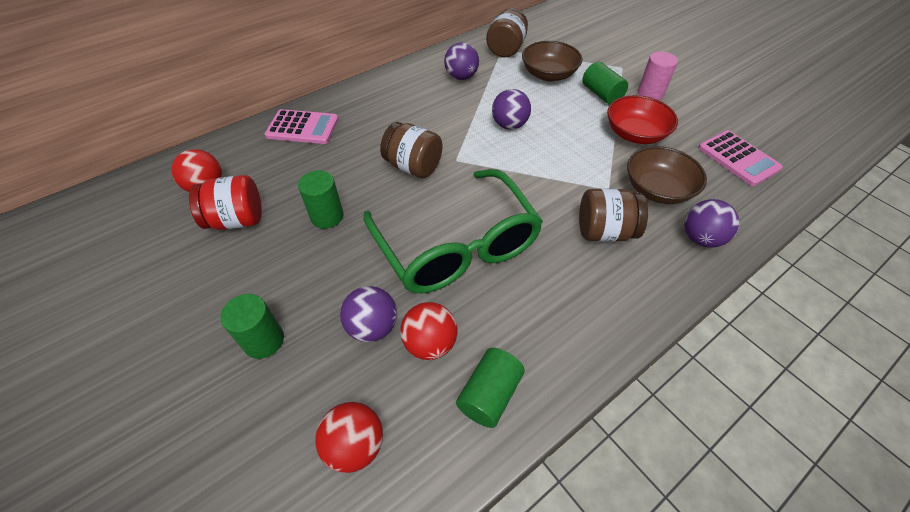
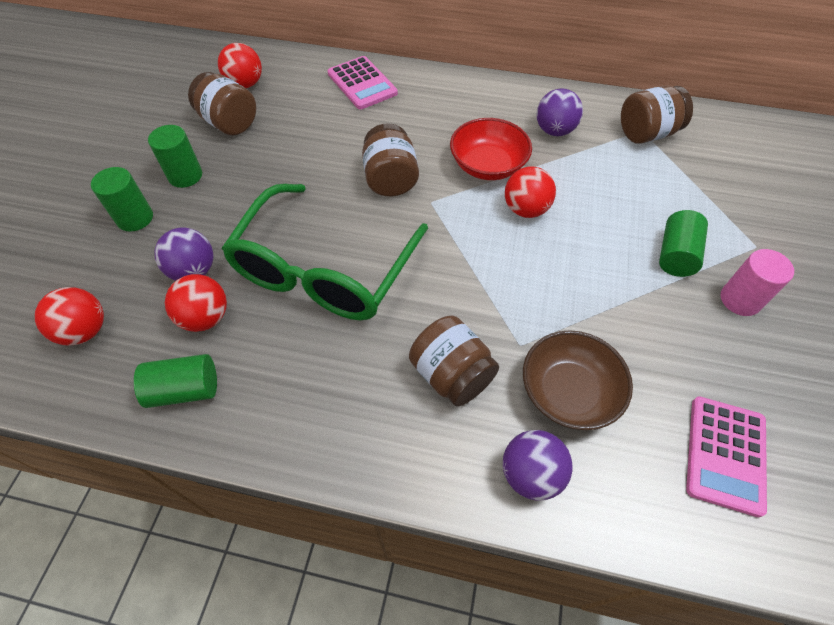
camera: 50 degrees right, 5 degrees up
(237, 220) = (229, 123): red jar -> brown jar
(327, 216) = (279, 167): green cylinder -> green cylinder (185, 175)
(509, 125) = (525, 209): purple ball -> red ball
(548, 74) = (650, 191): brown bowl -> none
(635, 134) = (642, 323): red bowl -> red bowl (488, 165)

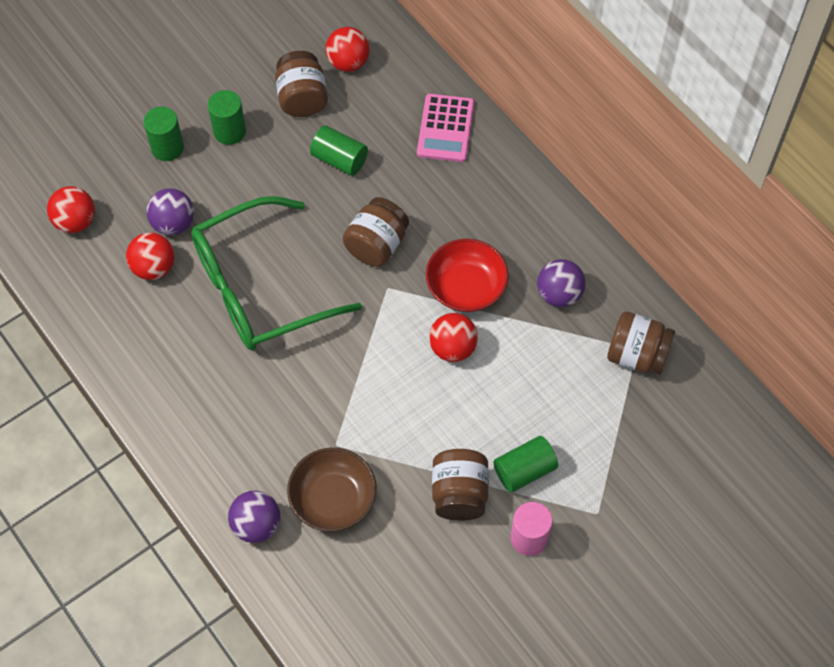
camera: 40 degrees right, 5 degrees up
(185, 389) = (104, 311): green cylinder -> green cylinder (339, 159)
(451, 374) = (271, 429): brown jar -> brown jar (459, 494)
(725, 454) = (387, 613): pink calculator -> none

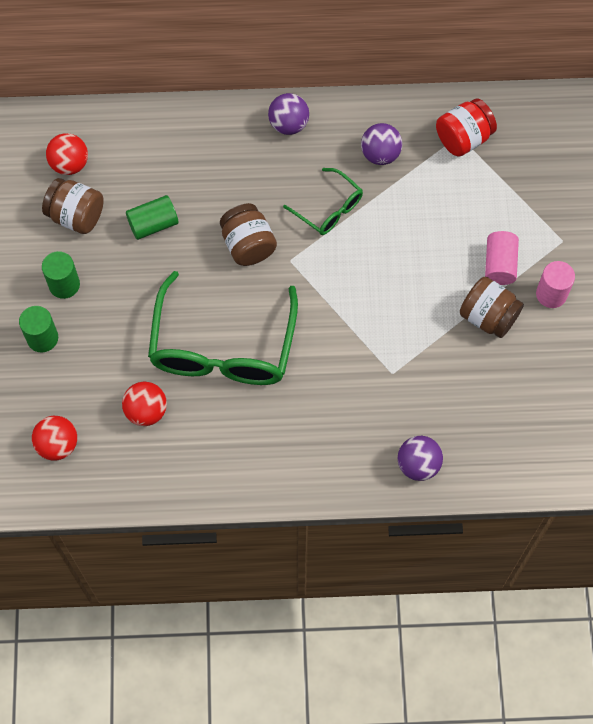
camera: 55 degrees left, 5 degrees up
(173, 224) = (117, 374): purple ball -> purple ball (288, 124)
(333, 499) = (434, 401): brown bowl -> none
(445, 128) = (184, 137): pink calculator -> none
(452, 348) = (371, 249): red ball -> none
(466, 287) = (329, 209): red bowl -> green glasses
(524, 470) = (499, 264): green cylinder -> pink cylinder
(636, 355) = (463, 138): brown jar -> red jar

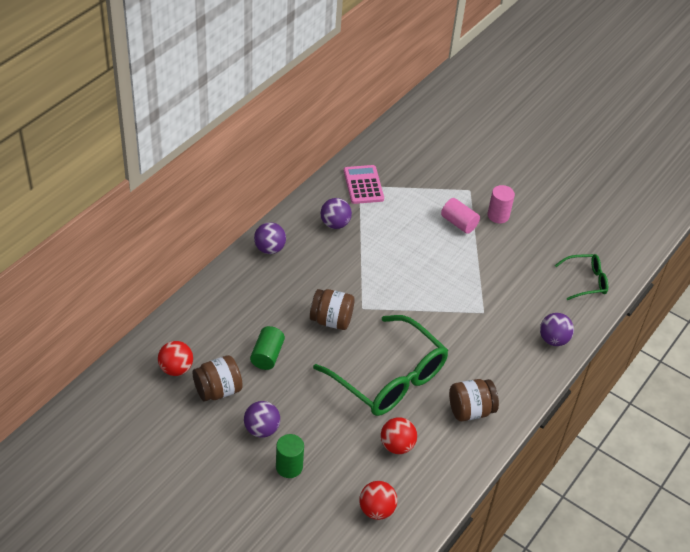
camera: 55 degrees left, 20 degrees down
(64, 285) = (261, 429): green cylinder -> purple ball
(329, 209) = (346, 268): green glasses -> green glasses (586, 281)
(463, 138) = (363, 185): red jar -> pink calculator
(488, 317) = (487, 249): brown jar -> brown jar (470, 410)

